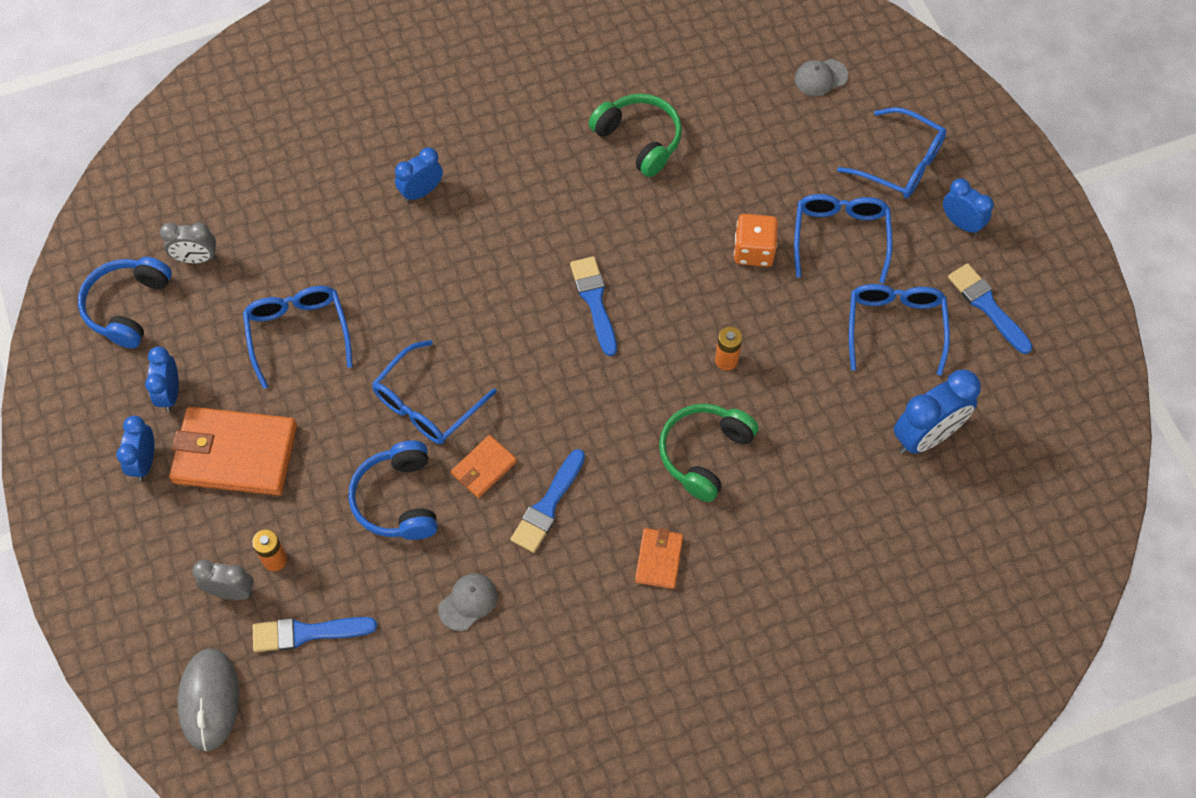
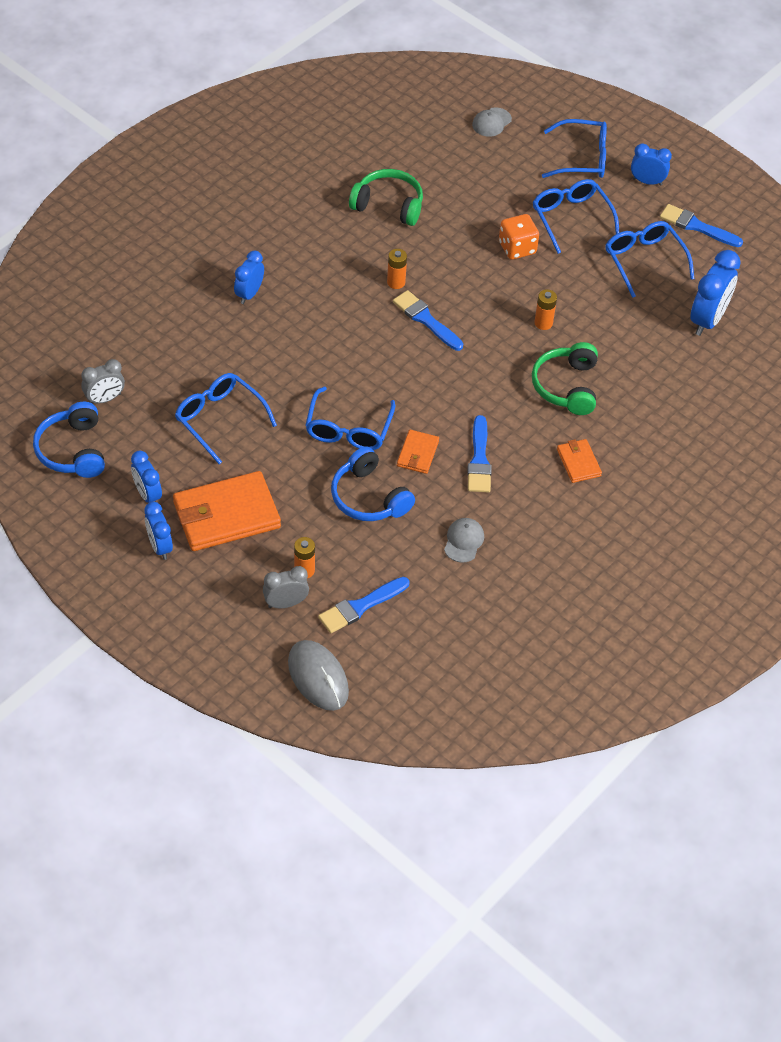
camera: 30 degrees left, 10 degrees down
(589, 240) = (396, 282): none -> orange battery

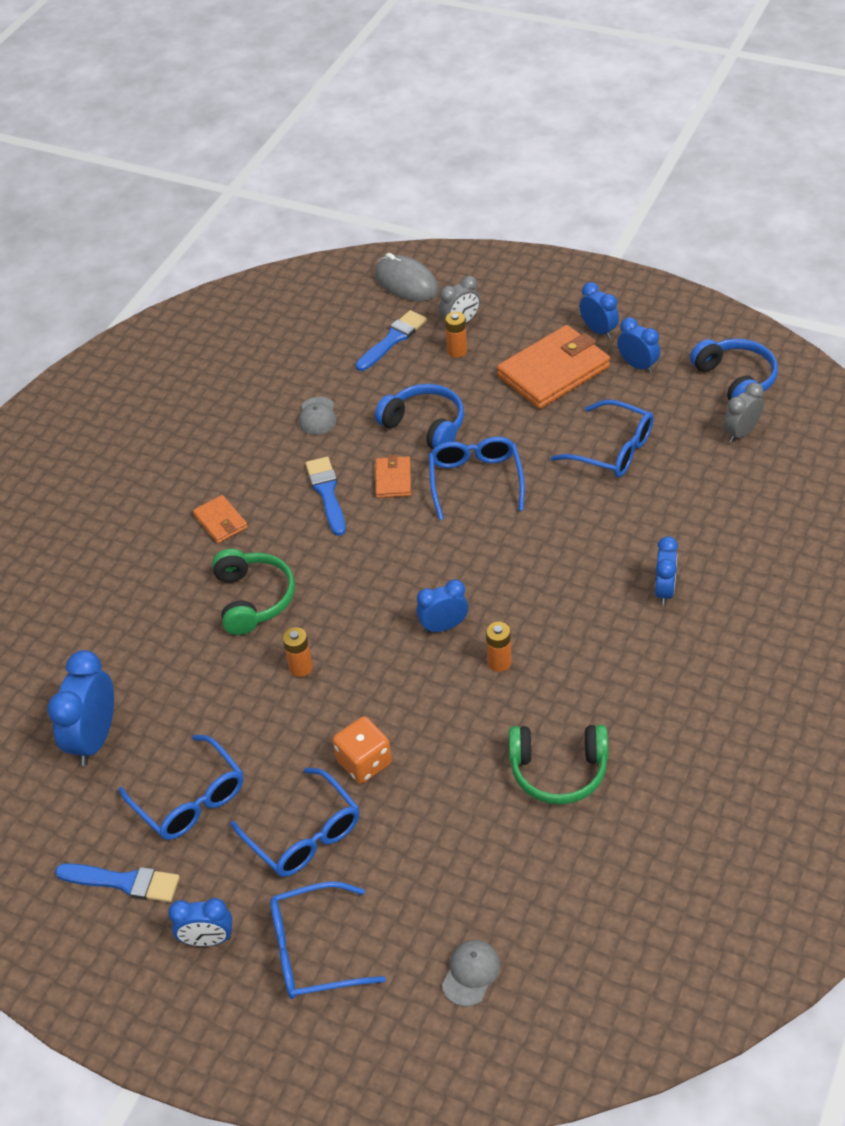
camera: 170 degrees right, 5 degrees down
(425, 319) = (443, 626): blue brush -> blue clock

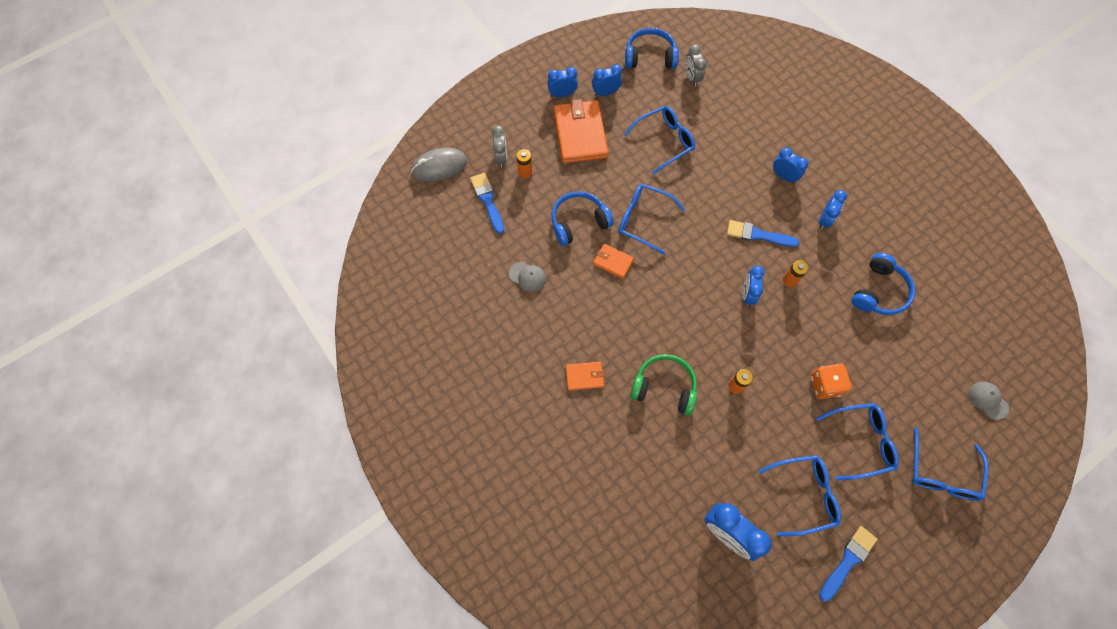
camera: 65 degrees left, 20 degrees up
(208, 939) = (910, 528): blue clock -> blue clock (824, 220)
(327, 493) = (600, 303): blue brush -> blue brush (757, 235)
(558, 771) = (879, 291): green headphones -> blue headphones

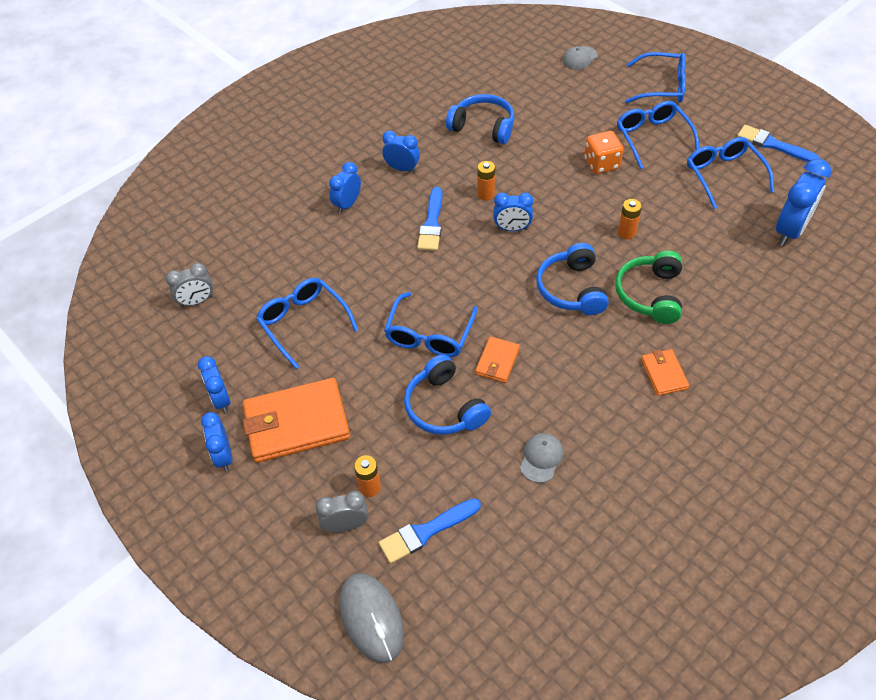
camera: 95 degrees left, 15 degrees down
(650, 56) = (156, 352): blue headphones -> blue headphones (571, 289)

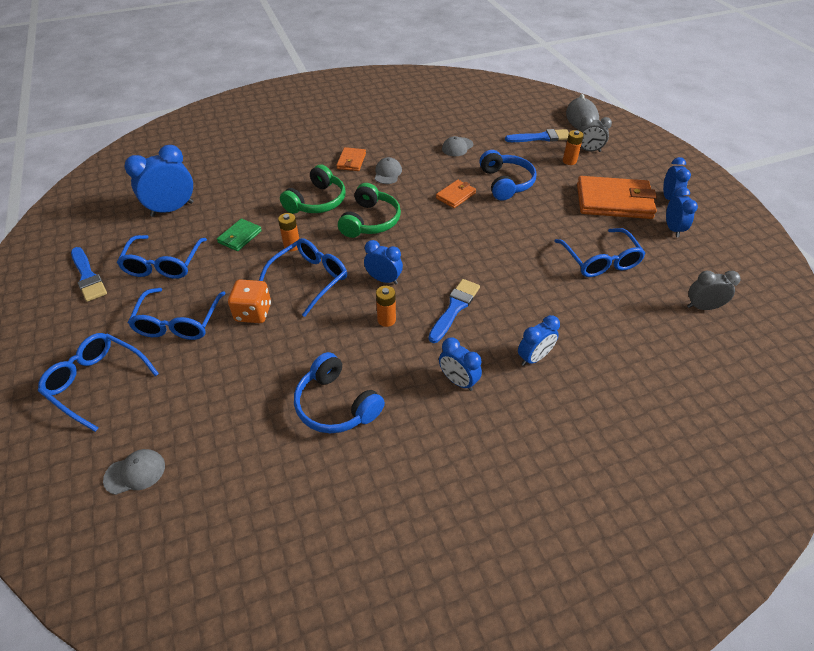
camera: 160 degrees left, 5 degrees down
(429, 335) = (497, 224): blue glasses -> blue glasses (310, 279)
(571, 289) = (370, 221): blue headphones -> green headphones
(603, 369) = (387, 173): none -> grey cap
(687, 225) = (240, 237): none -> green wallet

